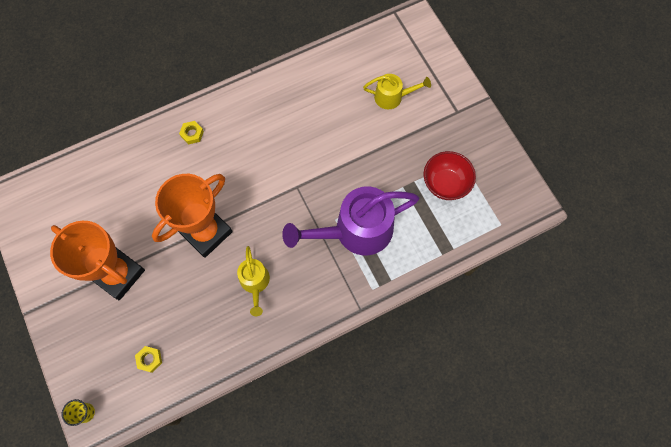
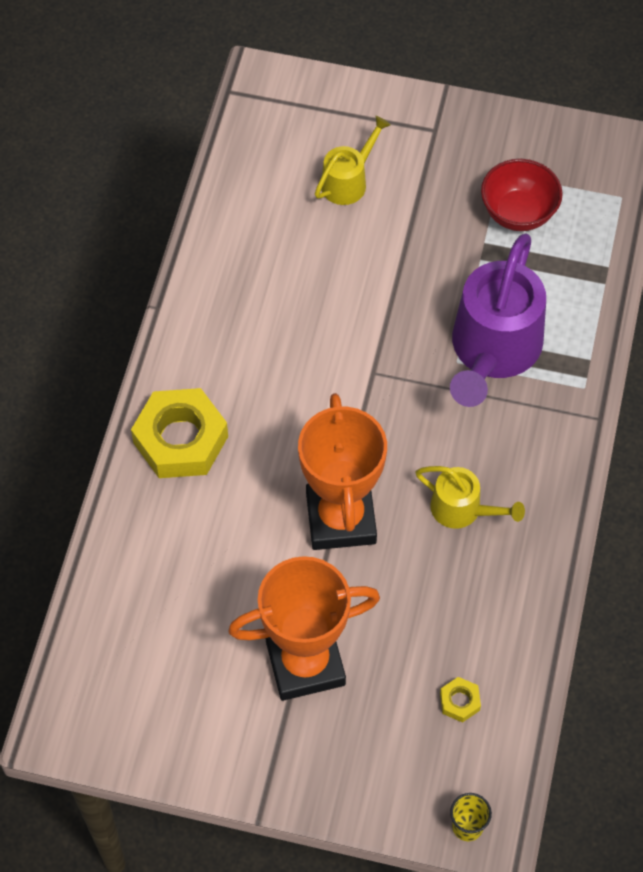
camera: 50 degrees left, 10 degrees down
(192, 134) = (180, 439): yellow nut -> yellow nut, size x2.34

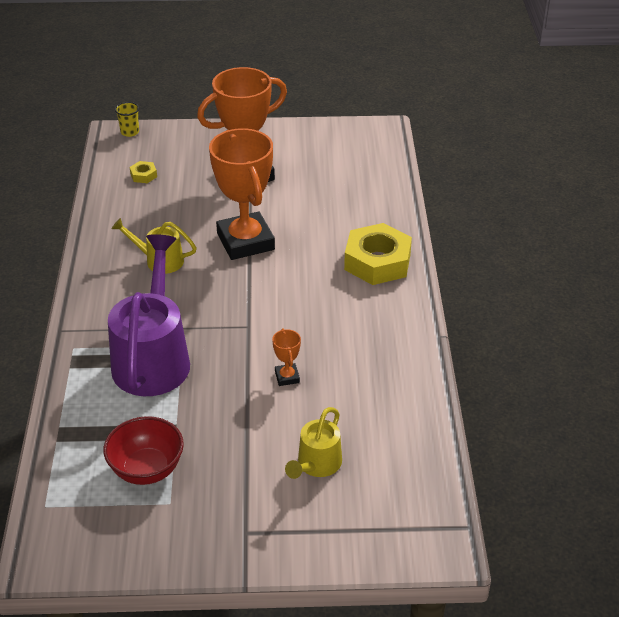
camera: 165 degrees right, 20 degrees down
(347, 290) = (287, 377): none -> orange trophy

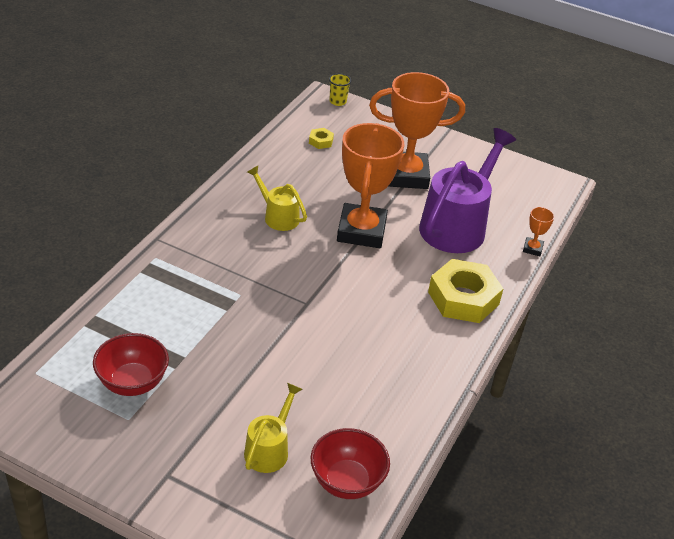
camera: 25 degrees right, 0 degrees up
(153, 357) = (210, 293): purple watering can -> purple watering can (457, 225)
(287, 377) = (305, 361): orange trophy -> orange trophy (532, 249)
(316, 465) = (269, 449): yellow watering can -> yellow watering can turned 150 degrees clockwise
(402, 459) = (347, 482): none -> red bowl

